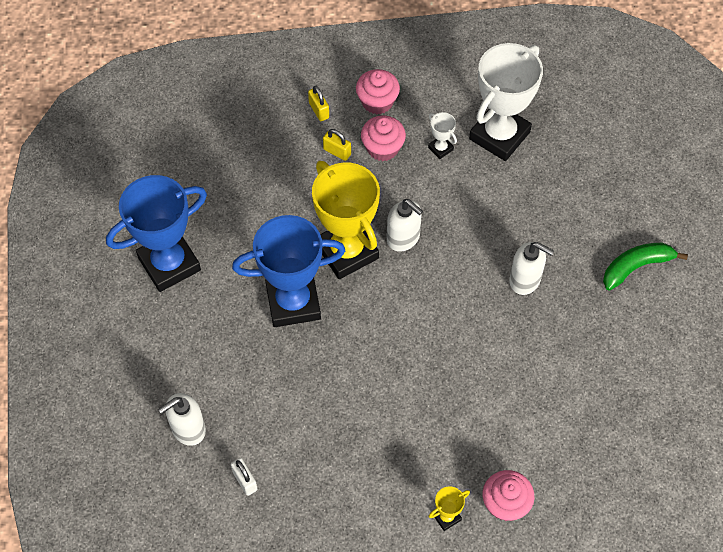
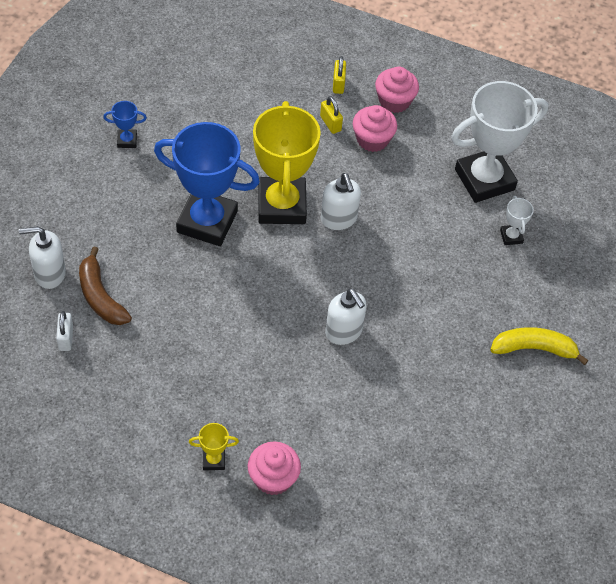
camera: 25 degrees right, 5 degrees down
(169, 264) = (127, 140): blue trophy -> blue trophy, size x0.41
(248, 425) = (100, 296): none -> brown banana
(440, 148) = (423, 164): white trophy -> white trophy (511, 236)
(525, 280) = (423, 307): white soap dispenser -> white soap dispenser (344, 332)
(636, 267) = (534, 348): green banana -> yellow banana

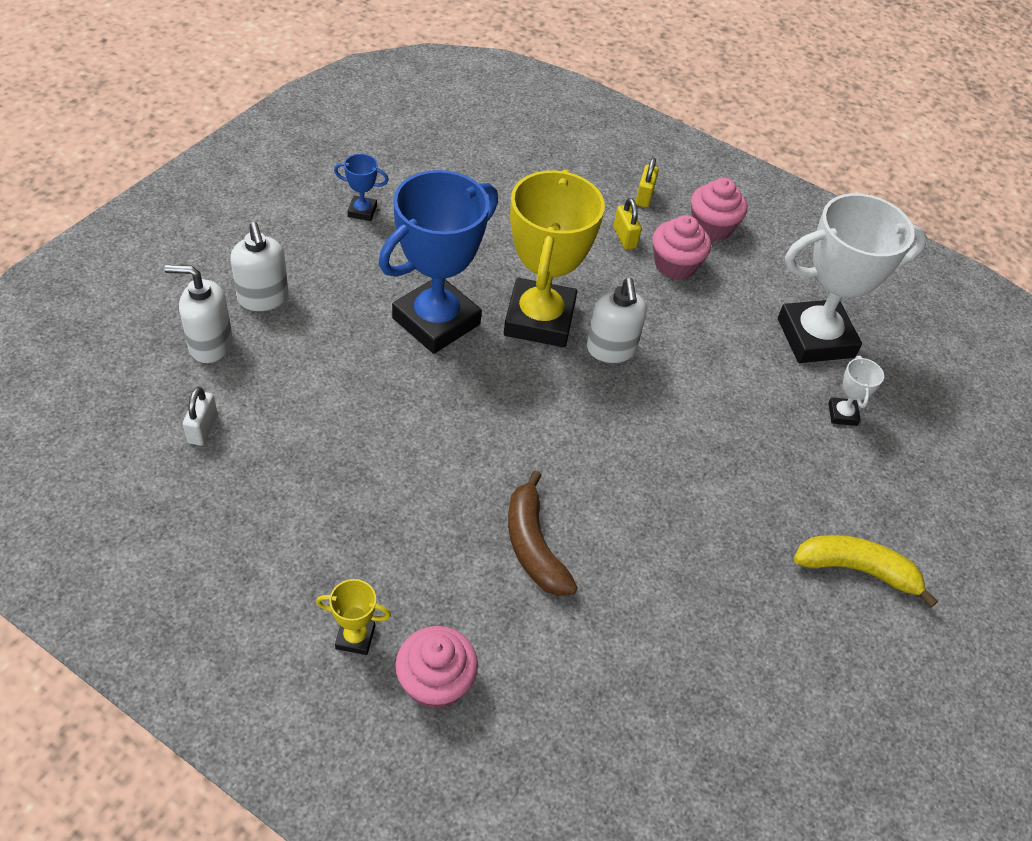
camera: 10 degrees right, 5 degrees down
(100, 296) = (267, 385): brown banana -> brown banana (533, 546)
(207, 222) = (436, 321): blue trophy -> blue trophy turned 75 degrees counterclockwise
(344, 332) = (587, 494): white soap dispenser -> white soap dispenser (263, 298)

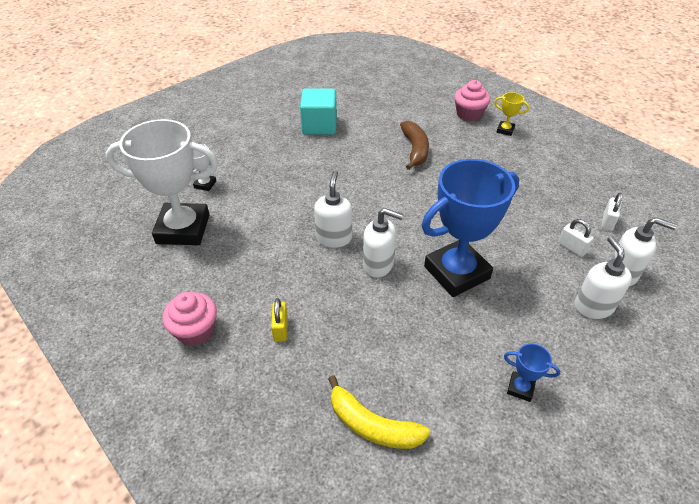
camera: 160 degrees left, 5 degrees down
(272, 376) = (571, 248): none -> white padlock
(539, 319) = (378, 265): yellow trophy -> white soap dispenser
(644, 196) = (238, 374): yellow padlock -> none
(675, 265) = (251, 297): pink cupcake -> none
(736, 585) = (319, 126): none -> turquoise cube
(857, 570) = (256, 124): yellow banana -> yellow banana (372, 425)

